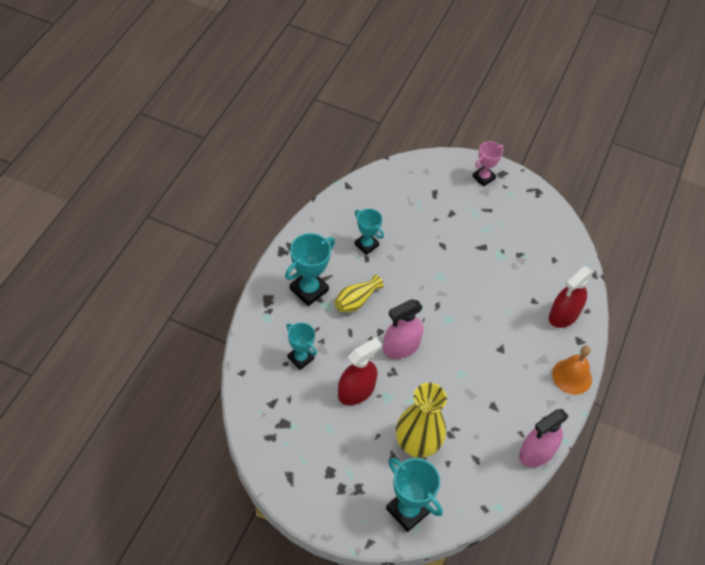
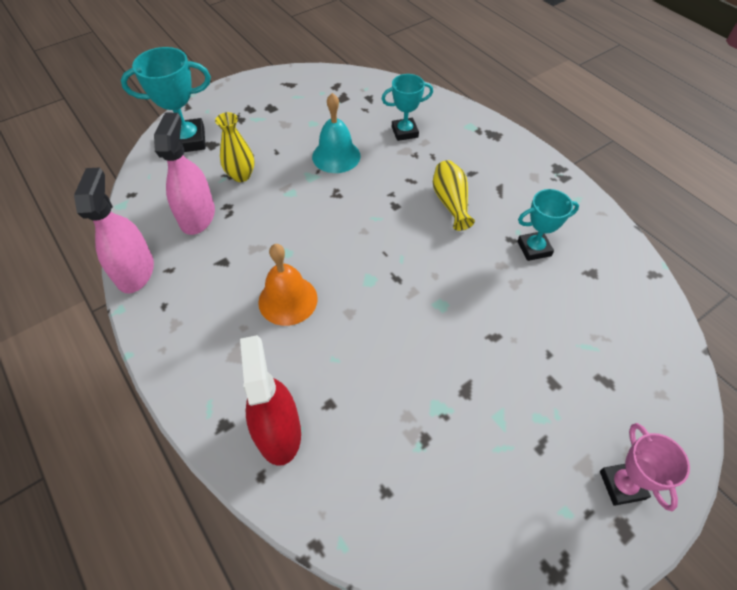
camera: 125 degrees right, 0 degrees up
(309, 290) = (489, 169): turquoise trophy -> none
(356, 391) = (336, 156): red spray bottle -> turquoise bell
(401, 347) = (362, 214): pink spray bottle -> pink spray bottle (197, 216)
(417, 444) = (241, 175): yellow vase -> yellow vase, size x0.56
(572, 376) = (184, 375): orange bell -> orange bell (288, 300)

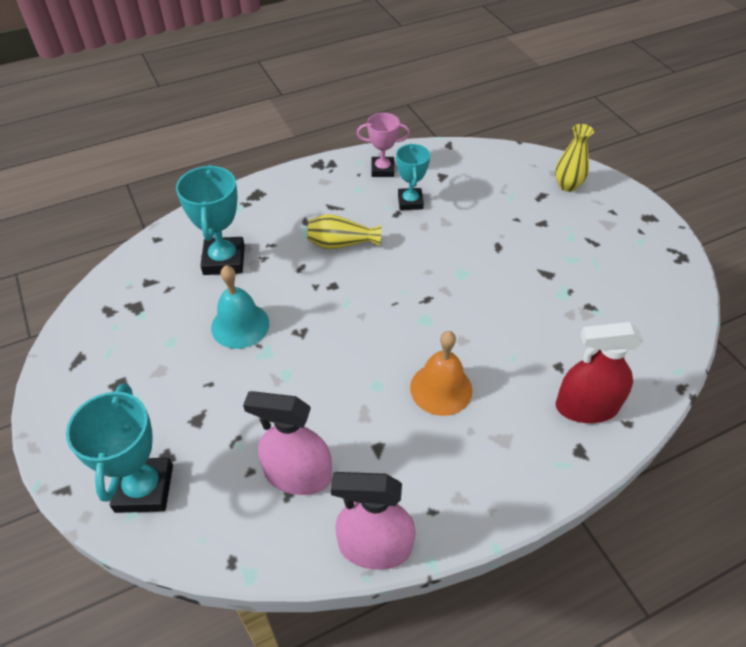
camera: 80 degrees left, 5 degrees down
(241, 175) = (240, 424): yellow vase -> yellow vase (567, 185)
(404, 132) = (224, 260): turquoise trophy -> turquoise trophy, size x1.53
(622, 485) = (620, 210): pink trophy -> pink trophy (382, 170)

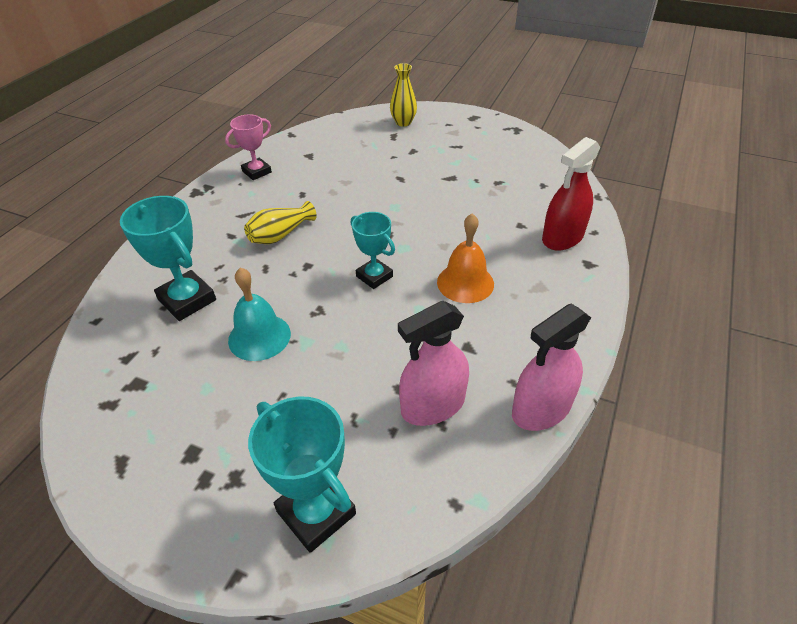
camera: 40 degrees left, 5 degrees down
(410, 202) = (304, 182): turquoise trophy -> turquoise trophy (374, 276)

